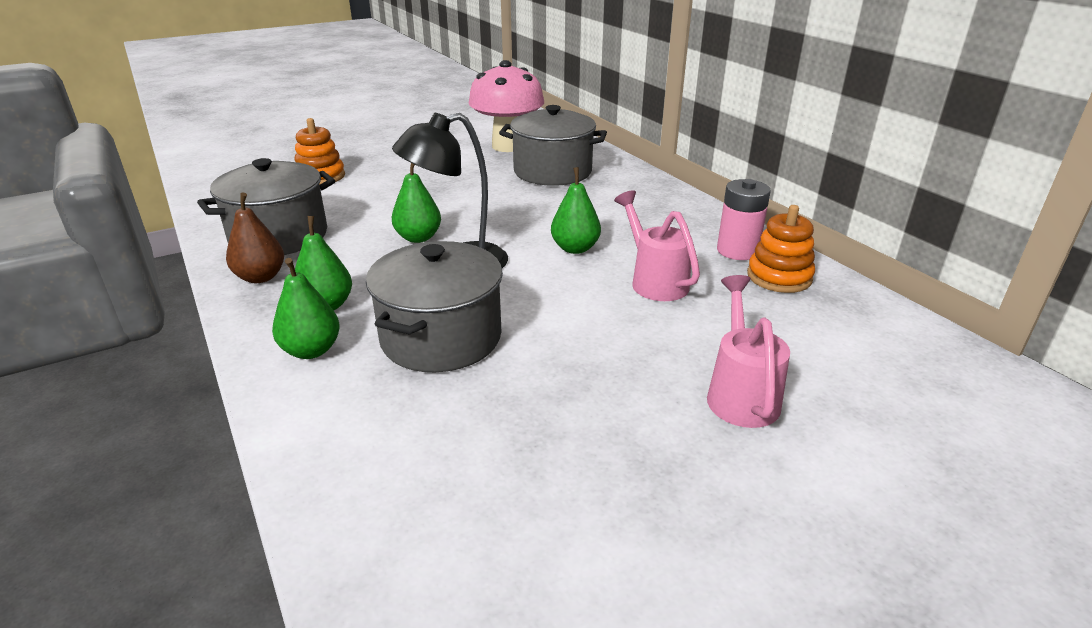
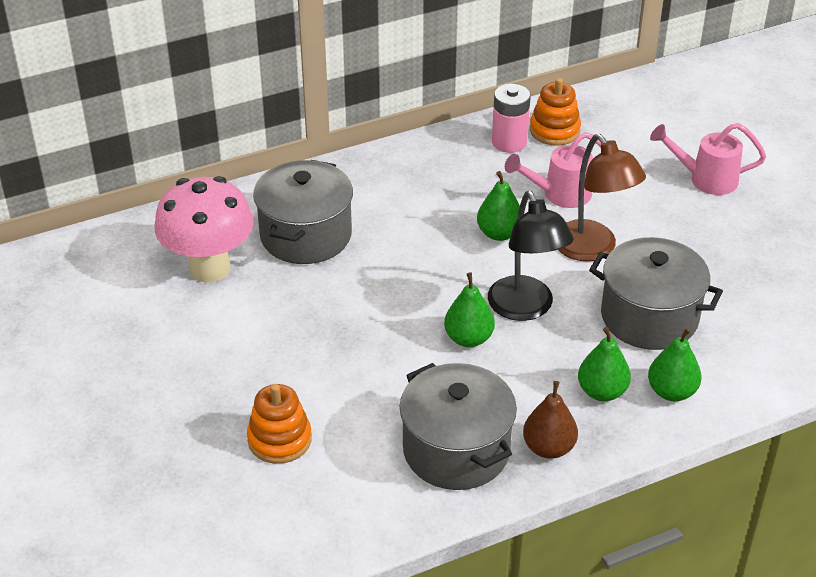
camera: 85 degrees left, 10 degrees up
(560, 301) = (592, 249): none -> brown lamp

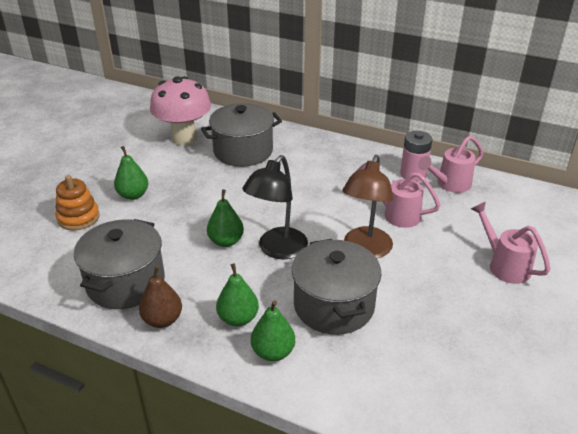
camera: 50 degrees right, 5 degrees down
(499, 233) = (329, 209): green pear -> green pear (133, 195)
(554, 130) = (449, 184): orange stacking toy -> pink watering can

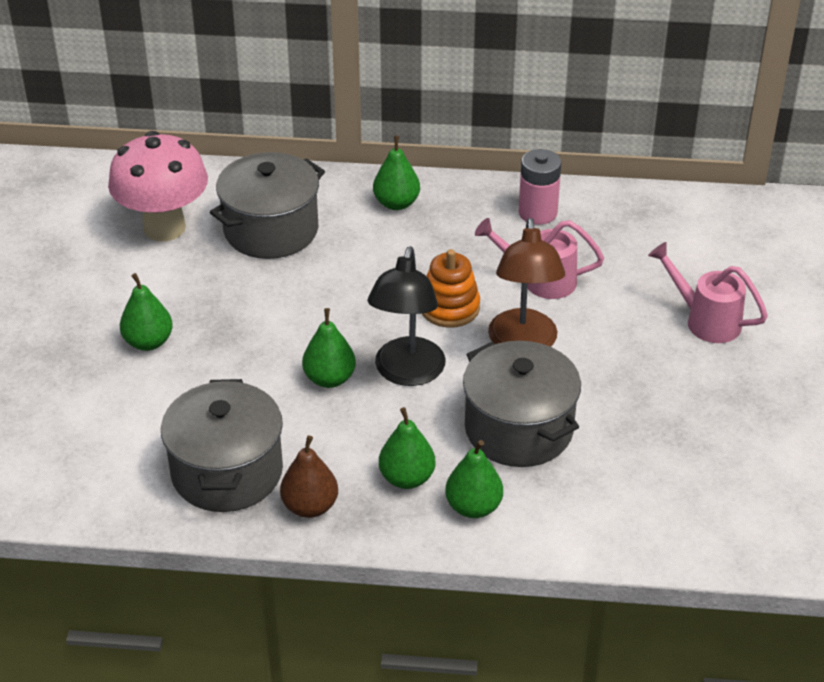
camera: 20 degrees left, 5 degrees up
(78, 218) = (90, 397): orange stacking toy -> orange stacking toy (449, 308)
(326, 152) = (396, 203): none -> green pear
(449, 184) = (593, 217): pink watering can -> none

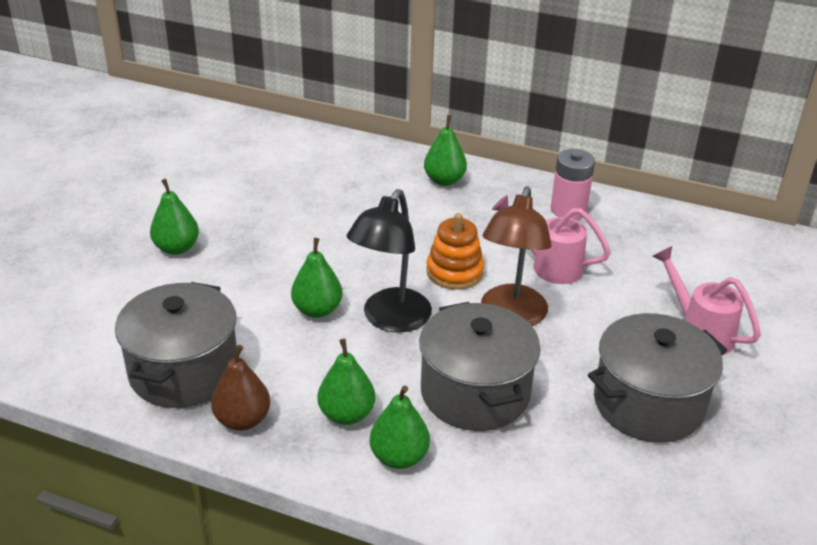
camera: 15 degrees right, 5 degrees down
(164, 228) = (239, 164): pink mushroom -> none
(271, 230) = (326, 181): grey pot -> grey pot (648, 403)

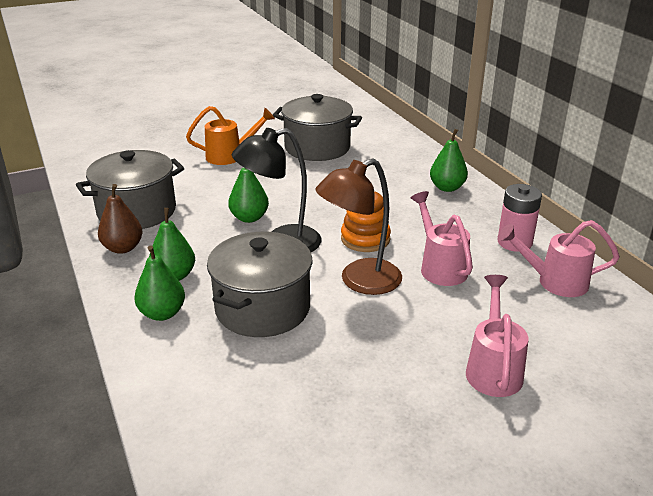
camera: 45 degrees right, 5 degrees down
(177, 248) = (230, 156): green pear -> orange watering can
(640, 231) = (554, 282): none -> pink watering can
(648, 403) = (368, 387): grey pot -> grey pot (317, 148)

